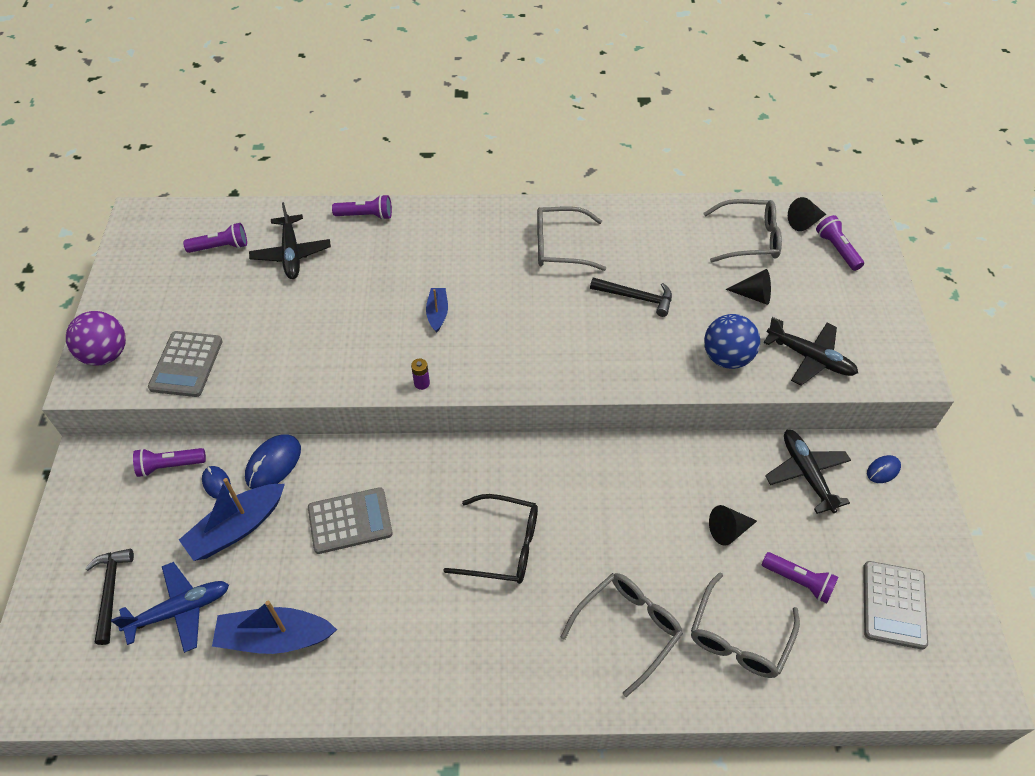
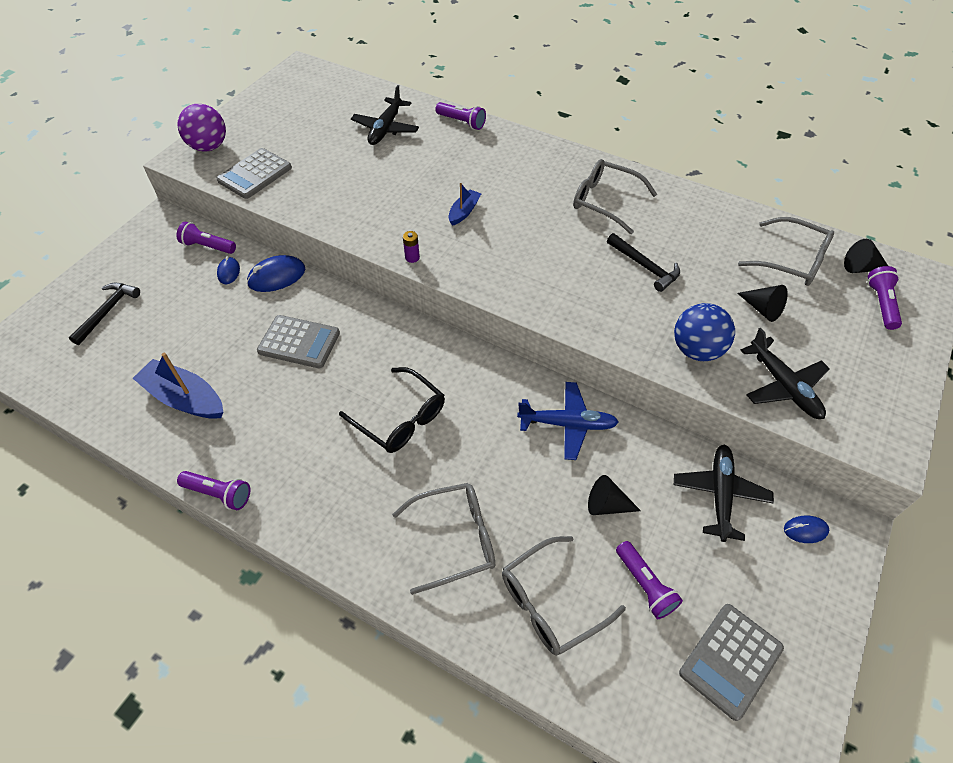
camera: 30 degrees right, 0 degrees up
(179, 610) = (139, 346): blue plane -> blue plane (567, 424)
(221, 247) = (339, 106): purple flashlight -> purple flashlight (219, 494)
(237, 528) = (218, 309): blue boat -> none

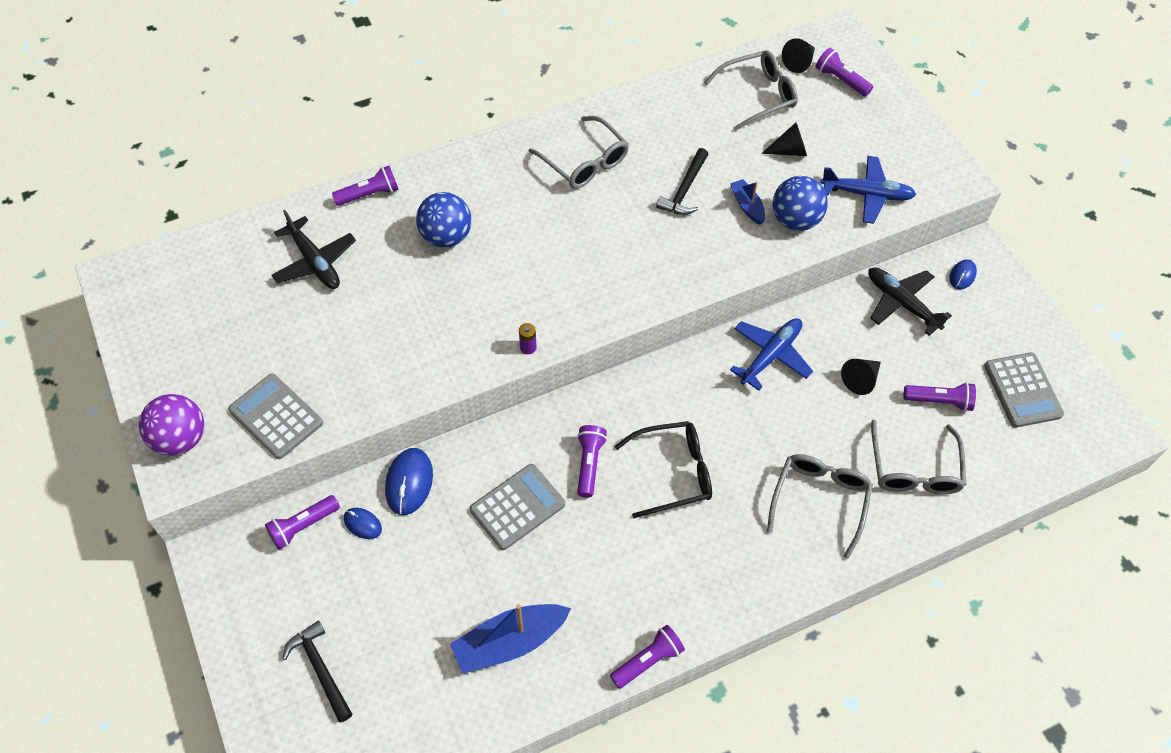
camera: 55 degrees left, 5 degrees up
(255, 174) = (276, 416): grey calculator -> grey calculator turned 150 degrees clockwise
(367, 362) = (589, 463): none -> purple flashlight
(464, 212) = (503, 272): blue boat -> blue boat (747, 206)
(465, 171) = (446, 236): none -> blue ball
(605, 201) = (585, 162): grey glasses -> grey glasses turned 105 degrees counterclockwise
(645, 266) = (684, 190): black hammer -> black hammer turned 120 degrees clockwise
(783, 386) = (866, 194): black plane -> blue plane

